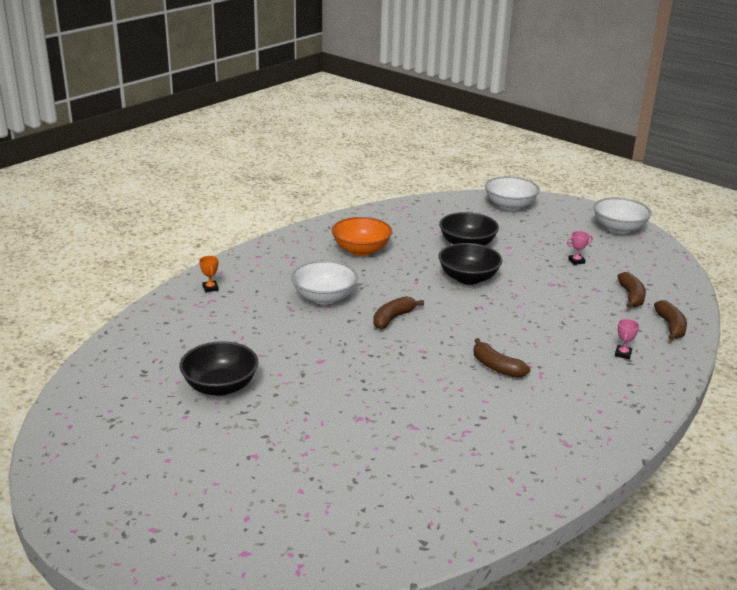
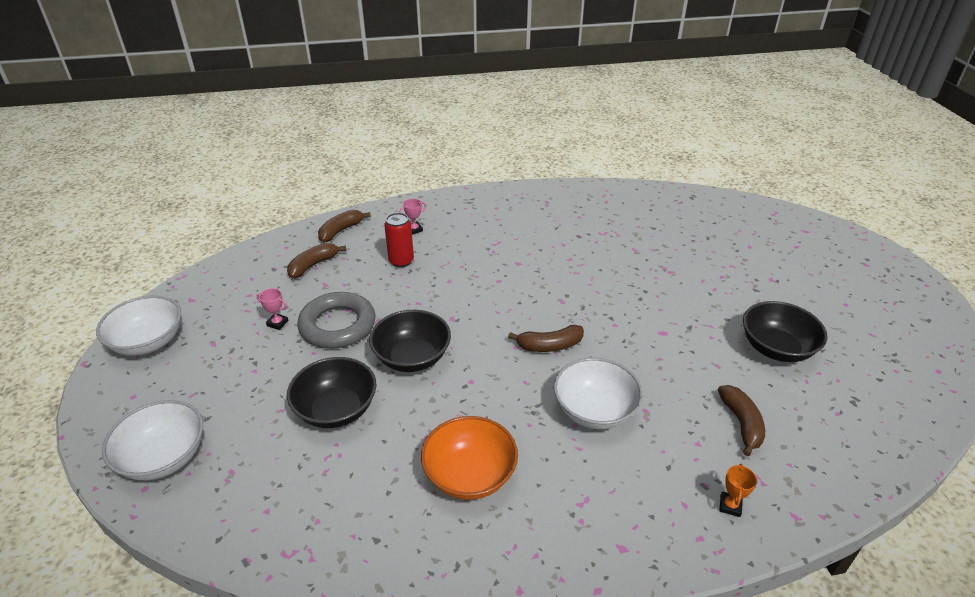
camera: 140 degrees left, 10 degrees up
(496, 367) = (520, 261): brown banana -> brown banana (741, 423)
(541, 274) = (338, 325): none -> grey ring
(582, 326) = (401, 261): none -> red can

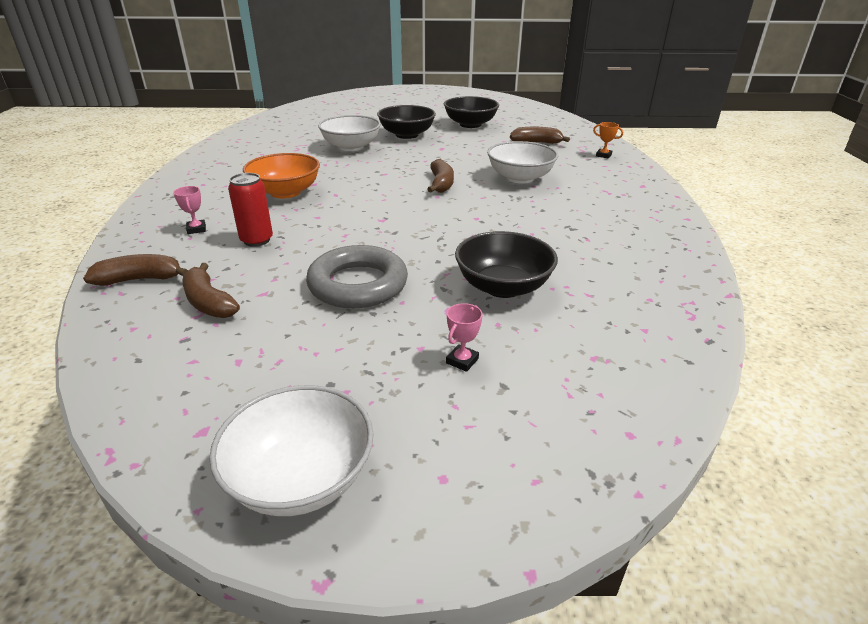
camera: 80 degrees left, 5 degrees down
(164, 457) = (575, 420): white bowl -> white bowl (351, 147)
(277, 323) = (327, 331): pink trophy -> pink trophy (462, 361)
(341, 231) = (140, 279): brown banana -> brown banana turned 120 degrees clockwise
(412, 357) = (434, 242): black bowl -> black bowl (407, 135)
(470, 475) = (587, 226): orange bowl -> orange bowl (285, 192)

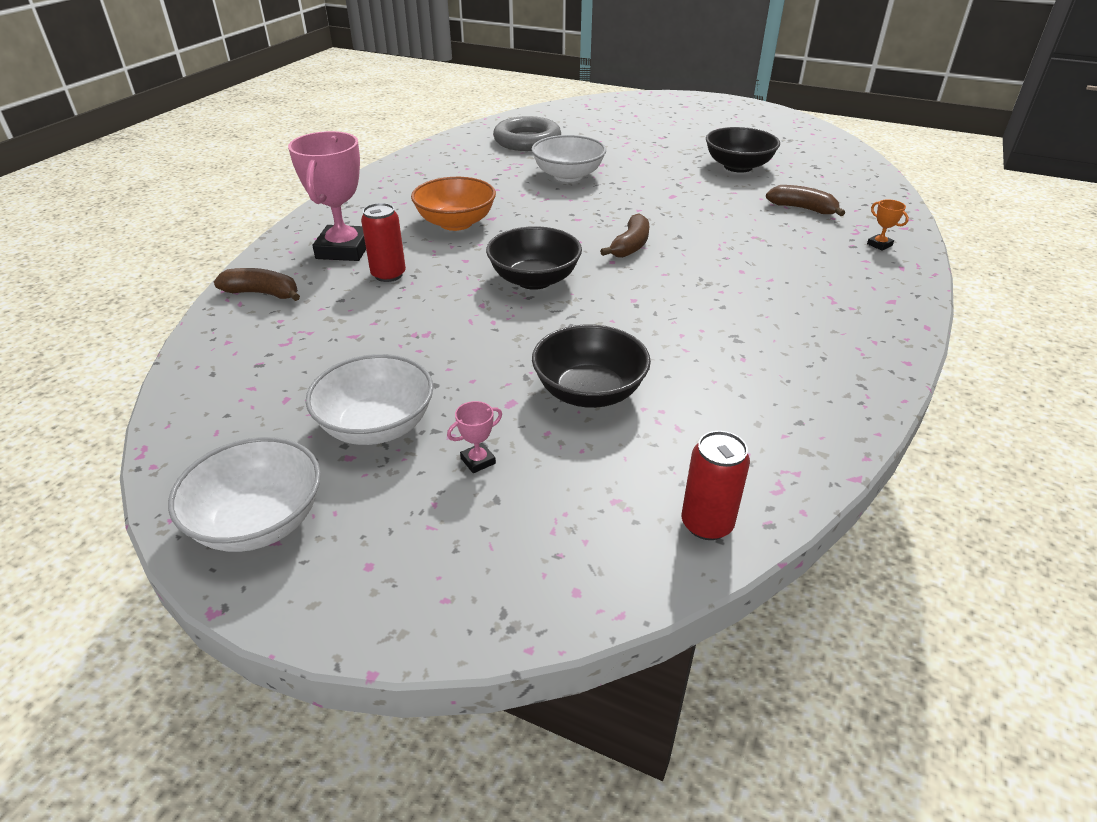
camera: 25 degrees right, 5 degrees up
(196, 229) = (344, 249): pink trophy -> pink trophy, size x2.48
(209, 302) = (302, 332): brown banana -> none
(358, 284) = (445, 349): grey ring -> grey ring (527, 141)
(407, 135) = (646, 169): black bowl -> black bowl (534, 280)
(520, 178) = (734, 256): white bowl -> white bowl (377, 426)
(671, 353) = (707, 524): none -> red can

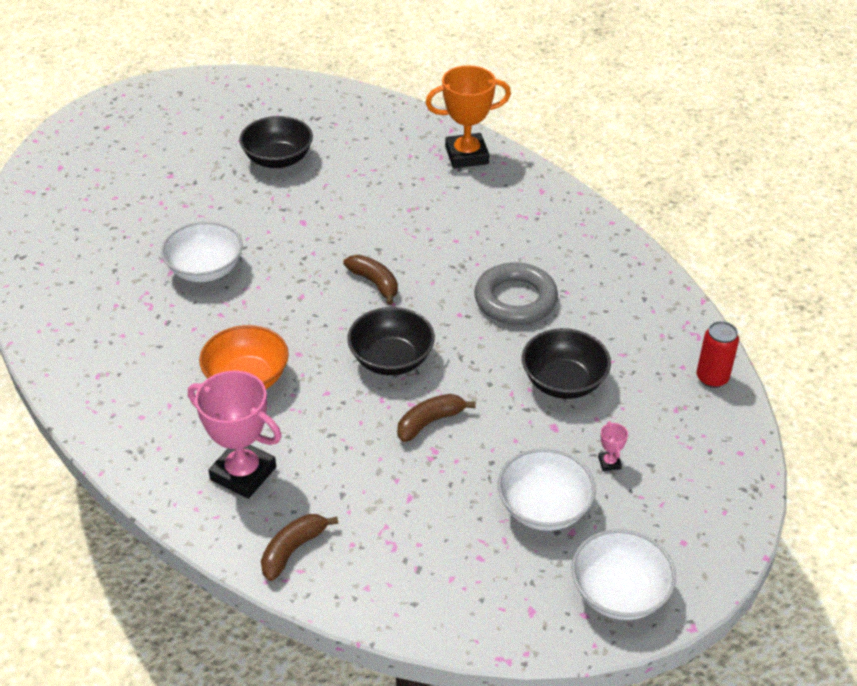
camera: 65 degrees left, 5 degrees up
(388, 275) = (318, 451): red can -> none
(527, 141) = (90, 268): grey ring -> grey ring (515, 300)
(803, 209) = (384, 163): brown banana -> brown banana (430, 422)
(879, 245) = (466, 155): orange trophy -> orange trophy, size x2.48

